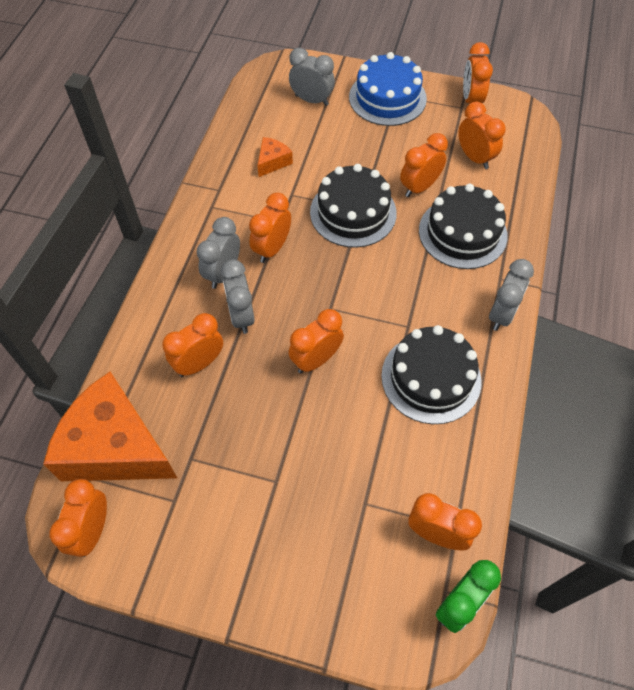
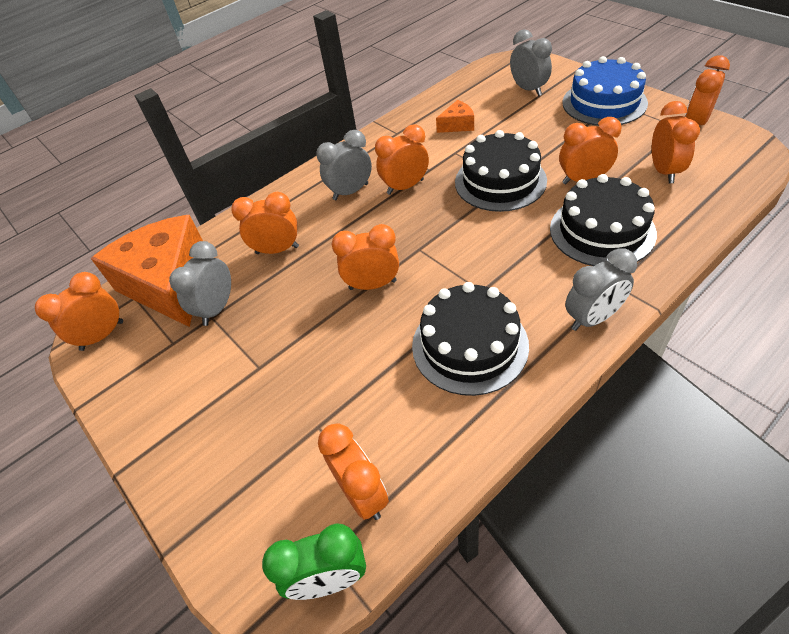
camera: 40 degrees right, 10 degrees down
(241, 316) = (339, 227): grey clock -> grey clock (217, 308)

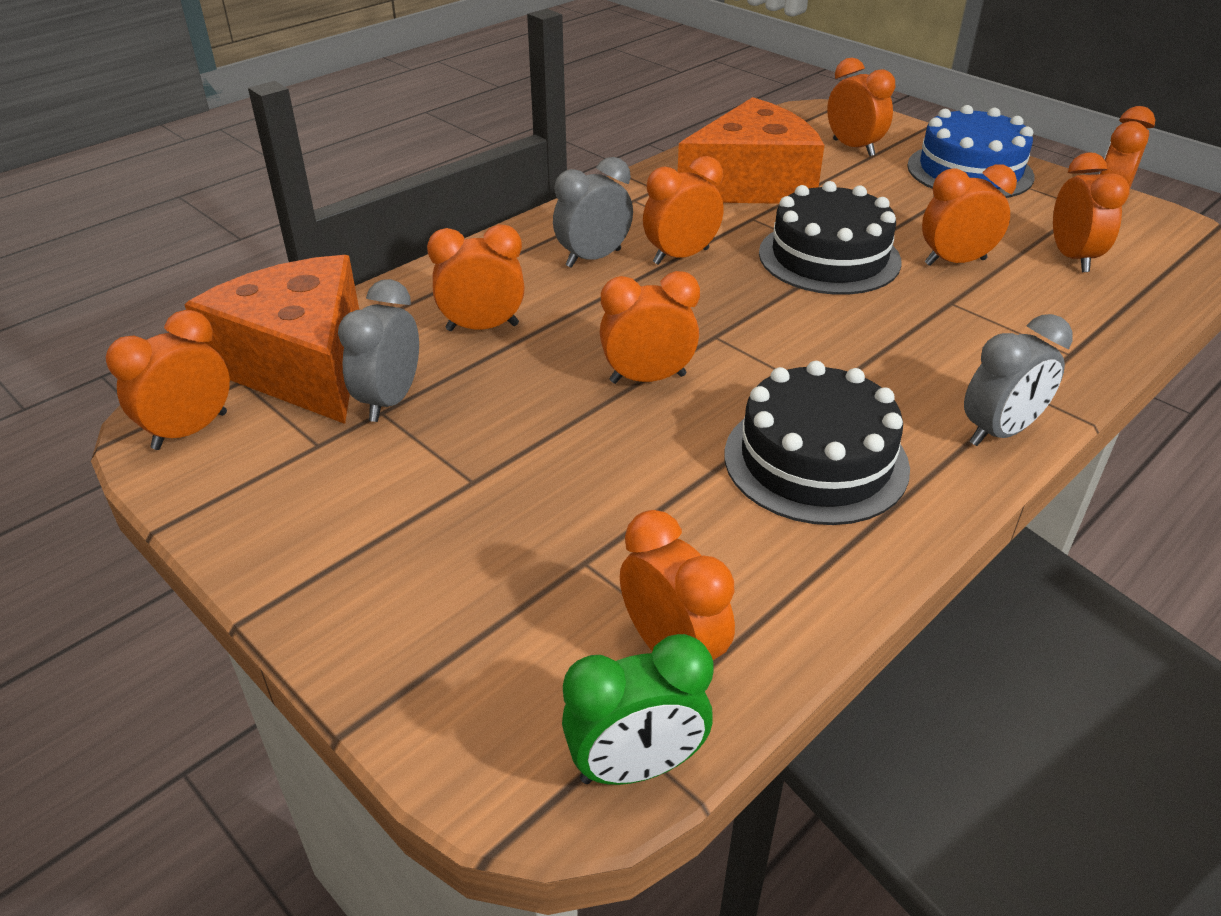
camera: 10 degrees left, 10 degrees down
(457, 125) = (751, 184): orange cheese -> orange cheese, size x2.36
(528, 89) = (853, 148): grey clock -> orange clock
(602, 231) = (994, 325): black cake -> none

